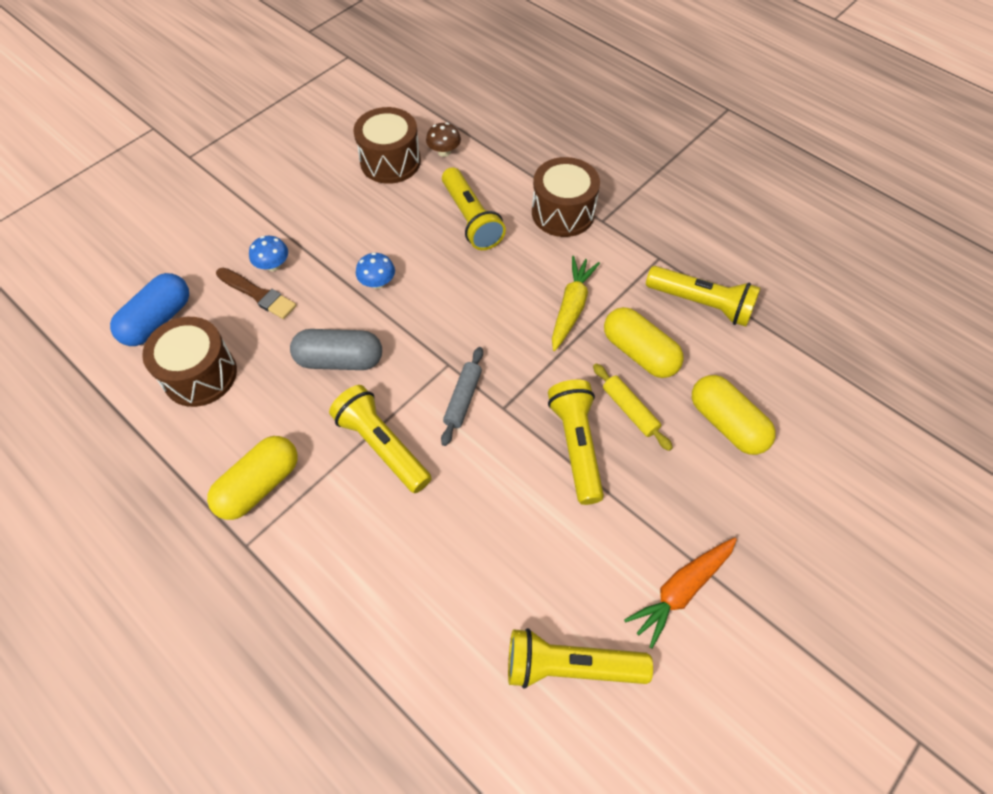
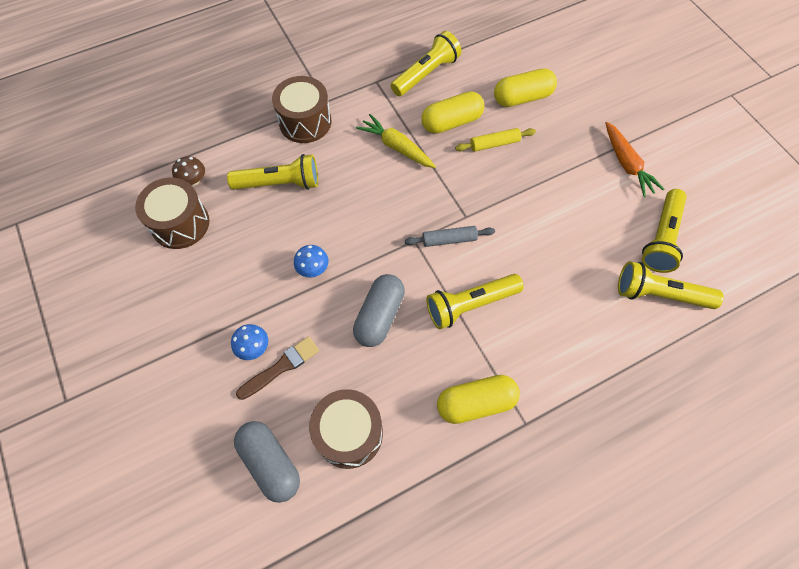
camera: 70 degrees left, 5 degrees up
(158, 320) = (270, 463): blue capsule -> grey capsule
(259, 485) = (476, 403): yellow capsule -> yellow capsule turned 75 degrees counterclockwise
(463, 399) = (449, 239): grey rolling pin -> grey rolling pin turned 45 degrees counterclockwise
(576, 446) = (511, 183): yellow flashlight -> yellow flashlight (659, 294)

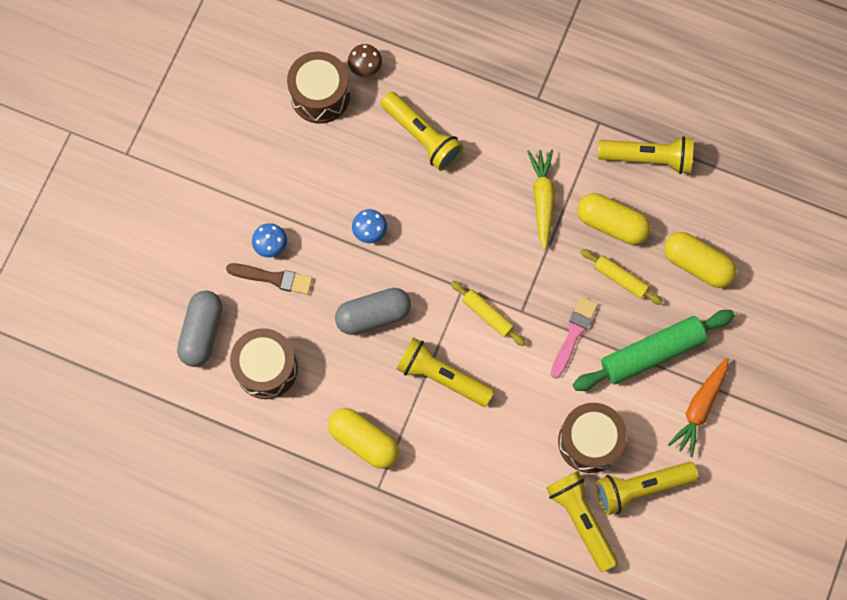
camera: 50 degrees right, 10 degrees up
(305, 122) = (500, 101): brown drum -> brown drum (589, 441)
(449, 239) = (487, 315): grey rolling pin -> yellow rolling pin
(511, 198) = (573, 334): none -> pink brush
(564, 163) = (651, 353): none -> green rolling pin

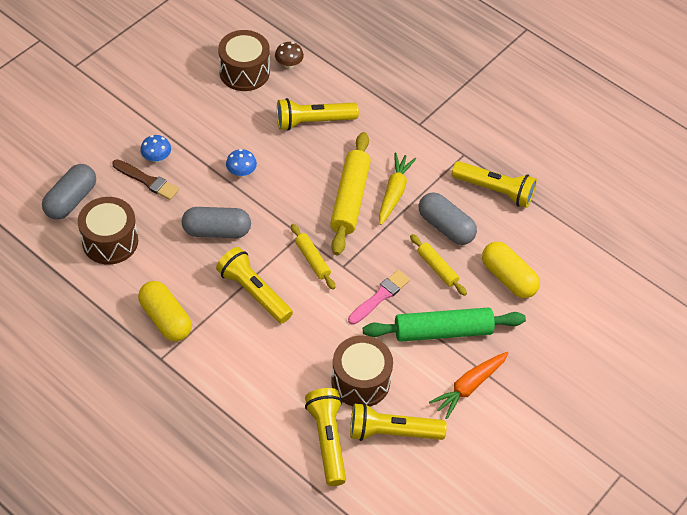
camera: 15 degrees right, 20 degrees down
(422, 136) = (313, 122): yellow flashlight -> yellow flashlight turned 105 degrees clockwise
(499, 224) = (350, 199): none -> yellow rolling pin
(611, 223) = (445, 227): yellow capsule -> grey capsule

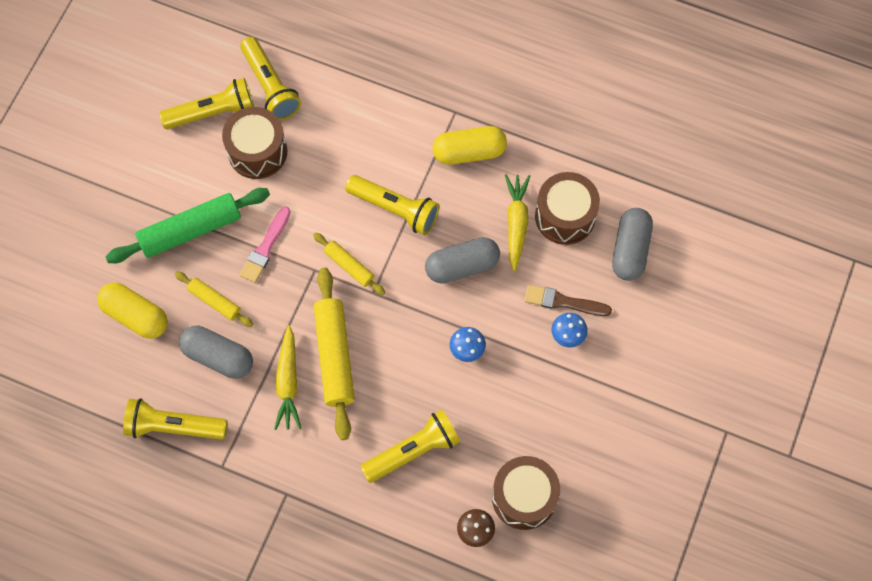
camera: 165 degrees right, 15 degrees up
(154, 249) = (516, 223): none -> yellow carrot
(165, 319) = (469, 152): yellow capsule -> yellow capsule turned 45 degrees counterclockwise
(469, 386) = (150, 180): orange carrot -> none

